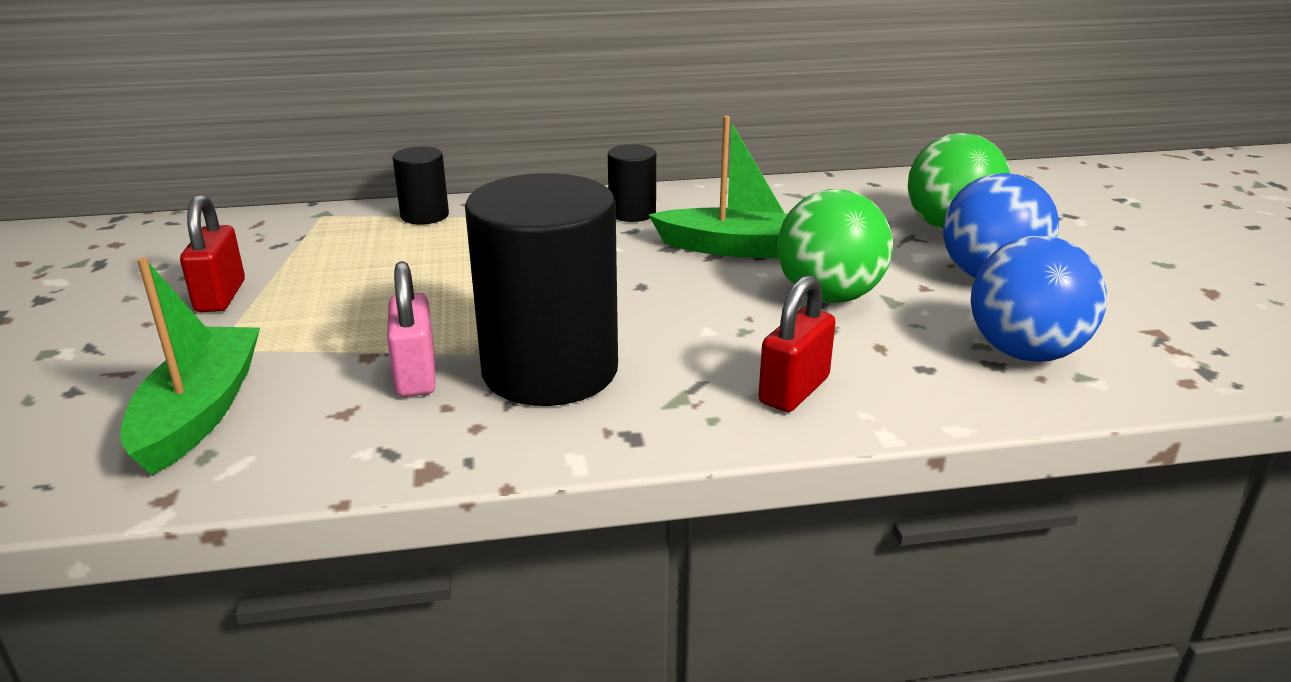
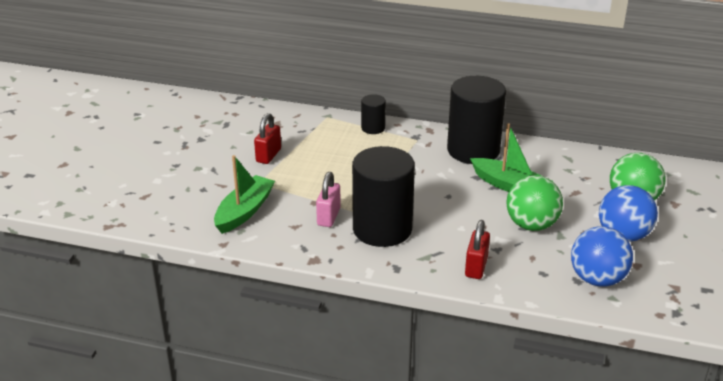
camera: 25 degrees right, 5 degrees up
(632, 213) = (473, 150): black cylinder -> black cylinder, size x2.12
(794, 390) = (476, 267): red padlock -> red padlock turned 45 degrees counterclockwise

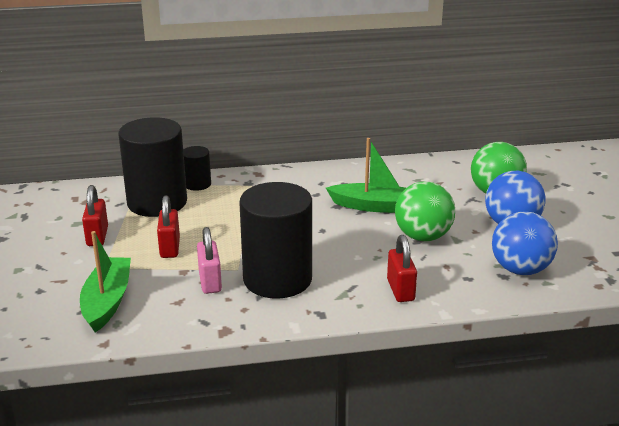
camera: 25 degrees left, 5 degrees down
(316, 179) = (170, 248): none -> red padlock
(473, 150) = (315, 182): black cylinder -> black cylinder (157, 202)

